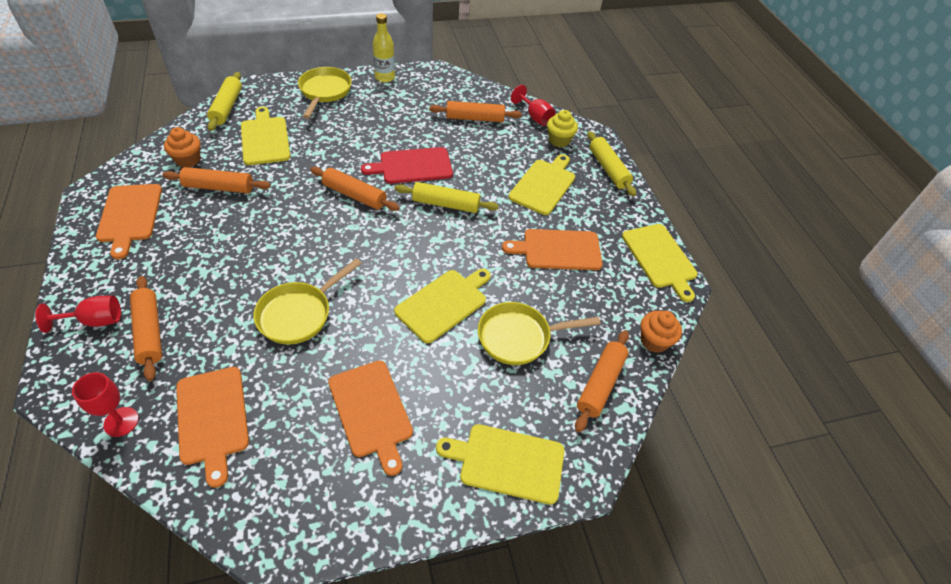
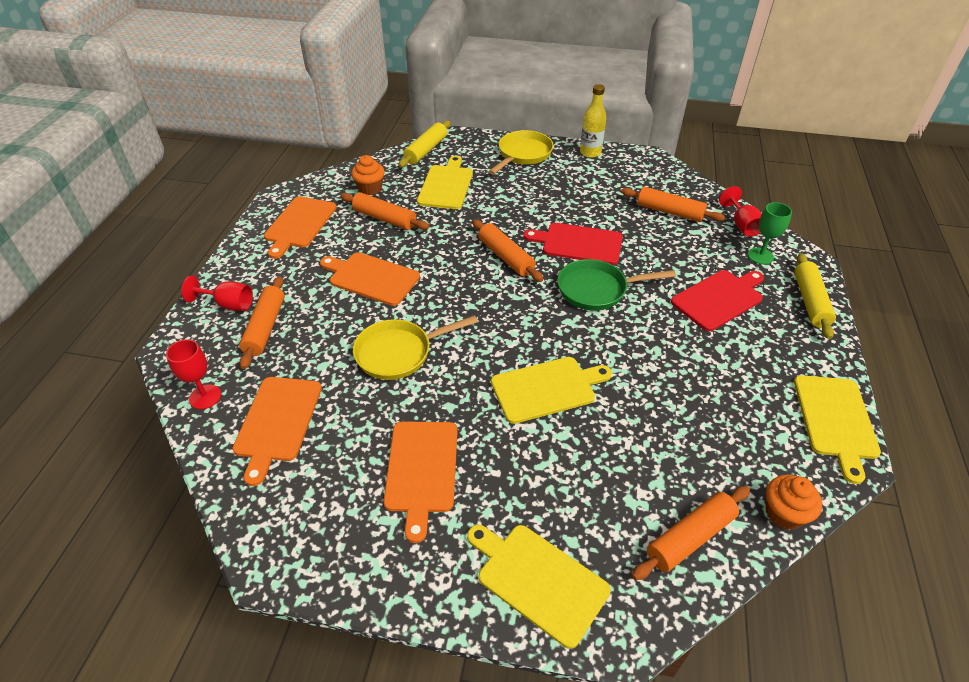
camera: 30 degrees right, 5 degrees down
(446, 204) = (596, 290): yellow rolling pin -> green pan
(519, 337) = (614, 451): yellow pan -> none
(543, 185) = (719, 298): yellow cutting board -> red cutting board
(558, 250) = (705, 372): orange cutting board -> orange cutting board (371, 278)
(559, 140) = (760, 256): yellow cupcake -> green goblet

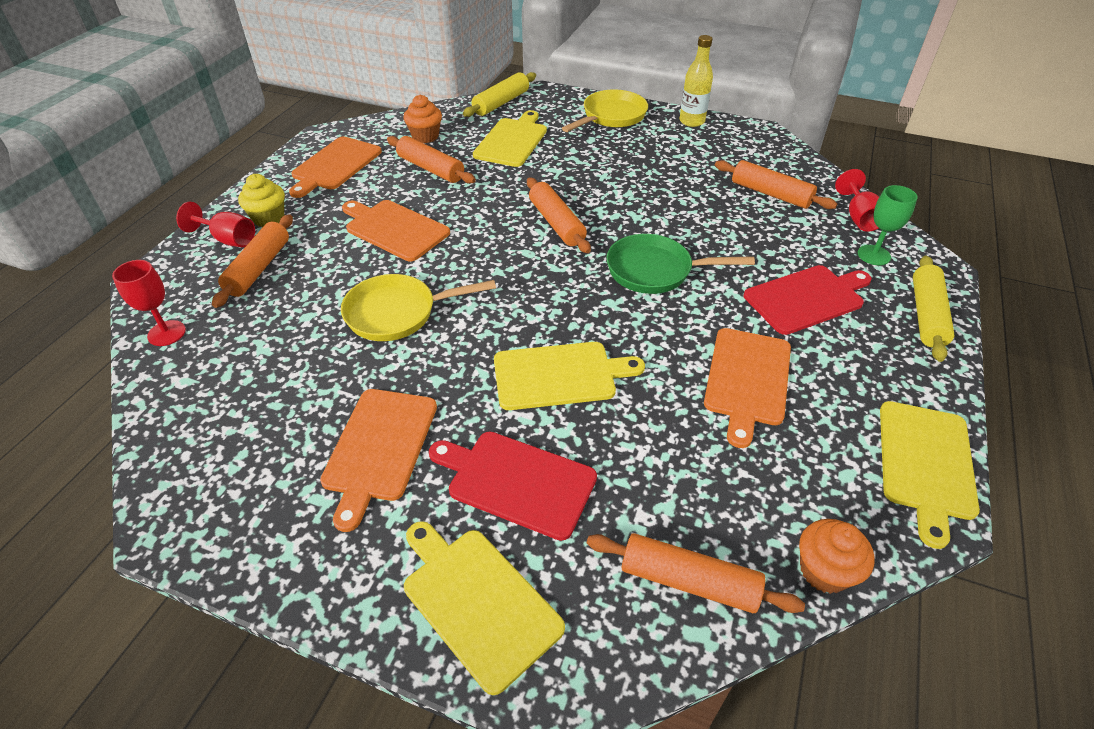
camera: 10 degrees right, 0 degrees up
(257, 280) = (269, 218): none -> yellow cupcake
(278, 422) = (235, 371): orange cutting board -> orange cutting board (747, 379)
(578, 244) = (648, 218): red cutting board -> red cutting board (517, 482)
(689, 537) = (689, 581): orange rolling pin -> orange rolling pin turned 45 degrees clockwise

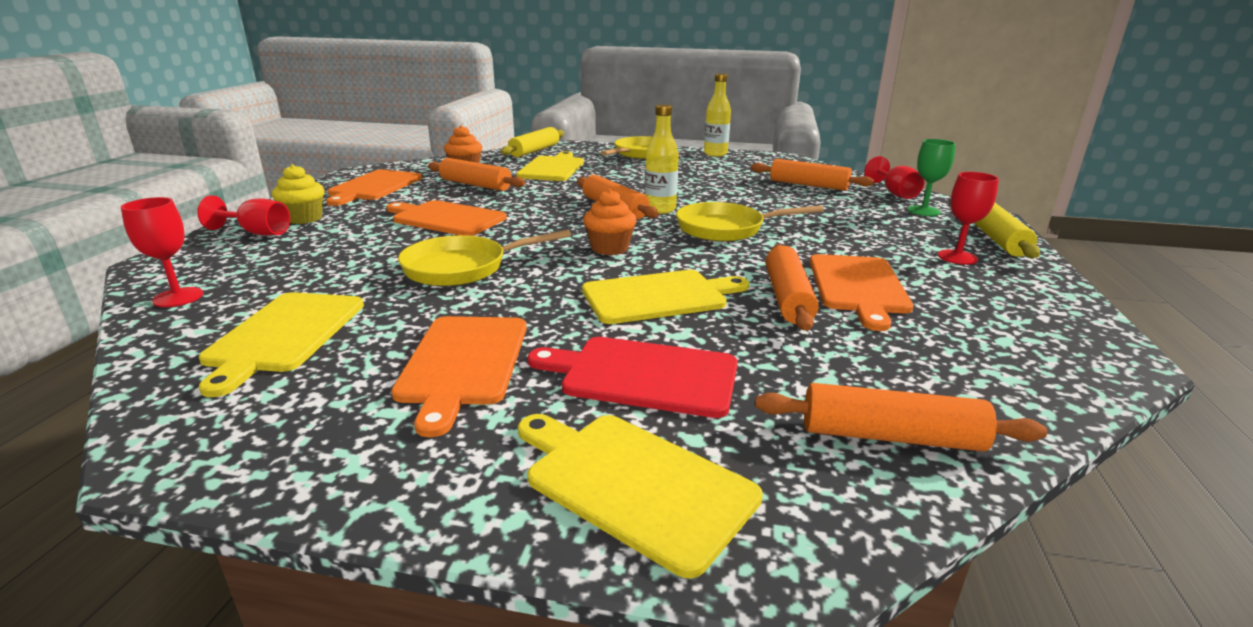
camera: 10 degrees left, 20 degrees down
(258, 268) = (294, 248): orange rolling pin -> orange rolling pin (787, 298)
(600, 229) = (660, 209): none -> yellow bottle
(655, 271) = (726, 229): green pan -> yellow pan
(806, 298) = (880, 236): red cutting board -> none
(824, 571) = (1037, 412): orange cupcake -> orange cupcake (610, 248)
(868, 342) = (957, 257): none -> red goblet
(926, 463) = (1075, 326): yellow cutting board -> yellow cutting board (285, 334)

